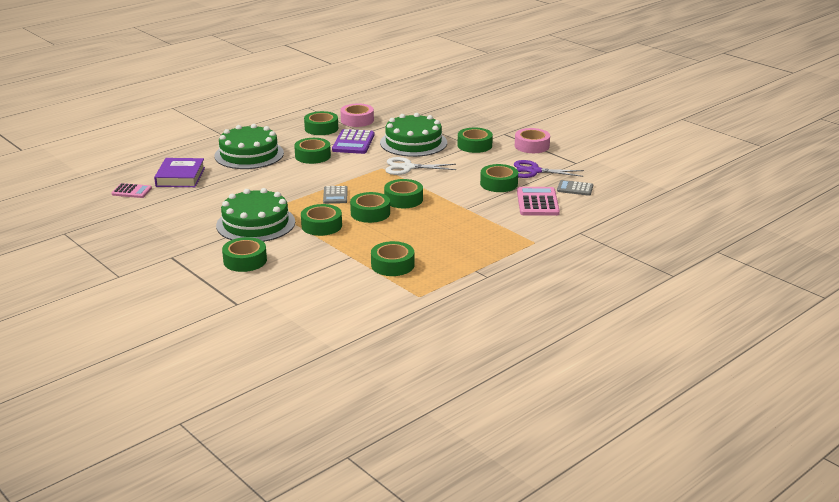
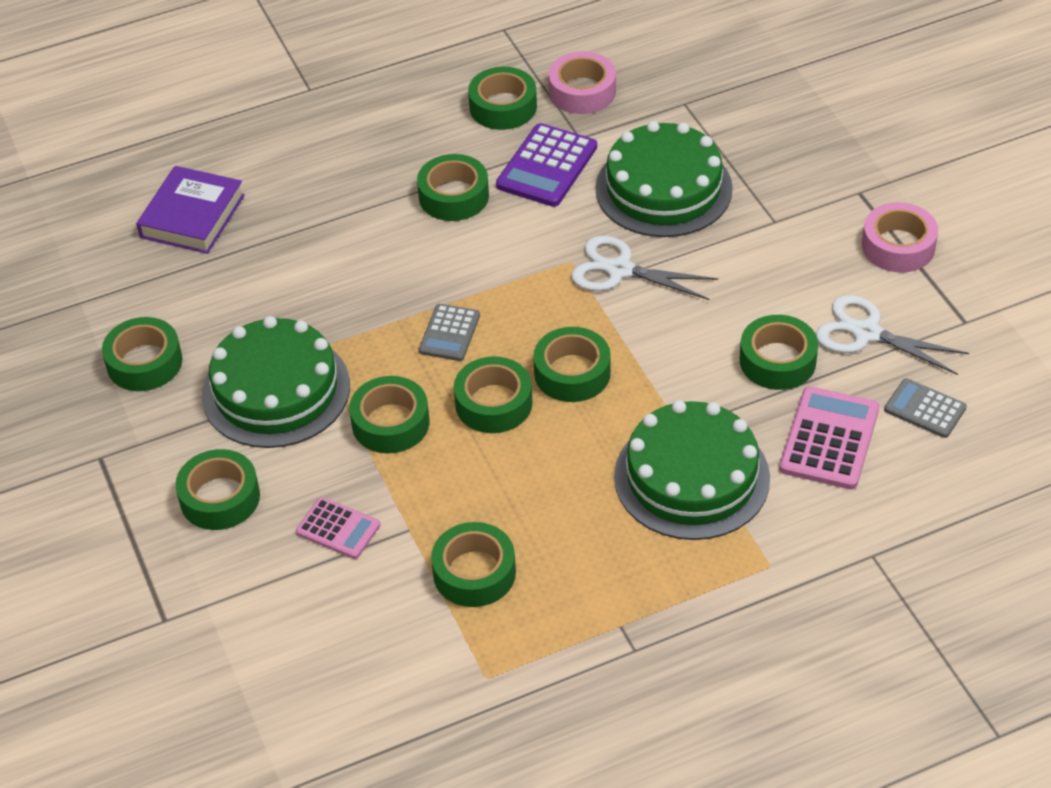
camera: 20 degrees right, 20 degrees up
(131, 191) = (94, 244): pink calculator -> pink calculator (338, 529)
(249, 154) = (338, 168): green cake -> green cake (691, 477)
(474, 145) = (782, 221): green tape -> green tape (144, 362)
(534, 171) = (866, 333): purple scissors -> white scissors

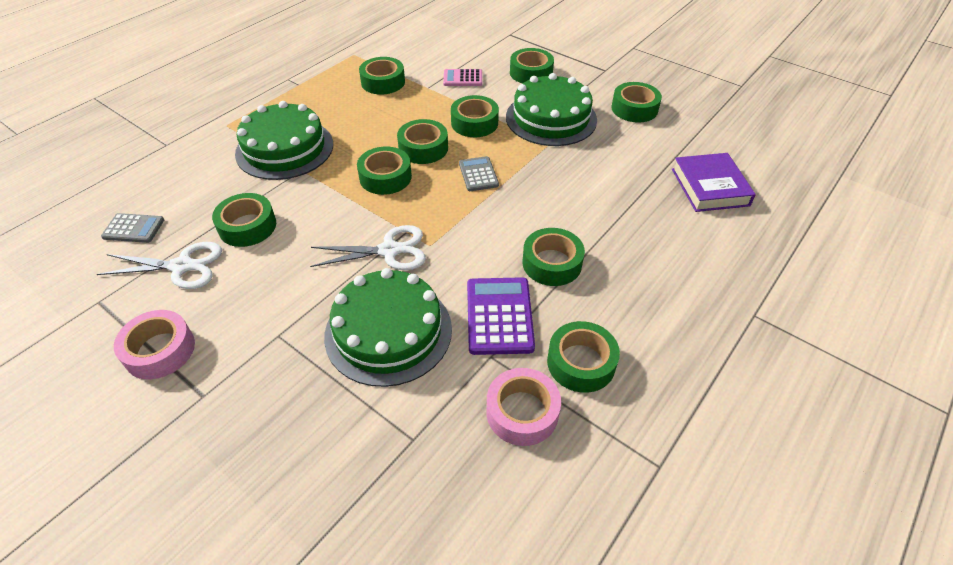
camera: 150 degrees right, 0 degrees up
(829, 439) = (201, 192): pink calculator -> none

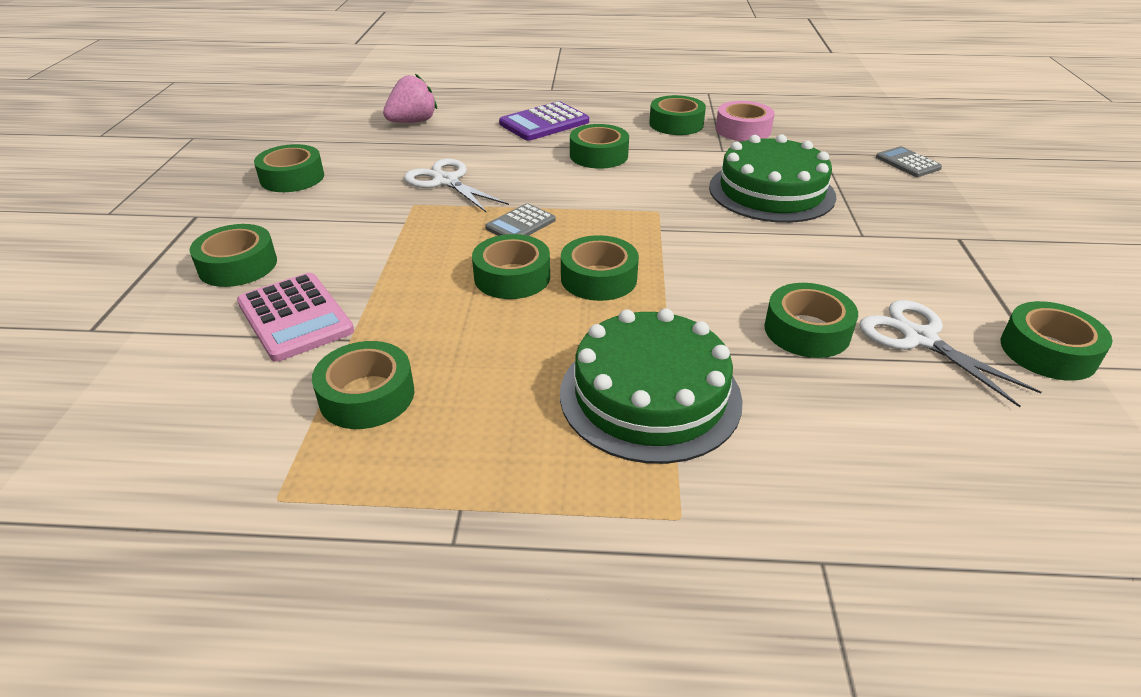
camera: 125 degrees left, 10 degrees down
(133, 228) = (963, 427): grey calculator -> grey calculator (907, 163)
(160, 350) = (985, 284): pink tape -> none
(390, 250) = (696, 227): white scissors -> white scissors (445, 181)
(463, 78) = (295, 317): pink calculator -> pink calculator, size x1.61
(474, 123) = (416, 262): green tape -> green tape (1048, 351)
(499, 316) = (683, 158): purple calculator -> purple calculator (544, 123)
(551, 118) = (357, 217): green cake -> none
(709, 187) = (413, 122): purple book -> pink strawberry

